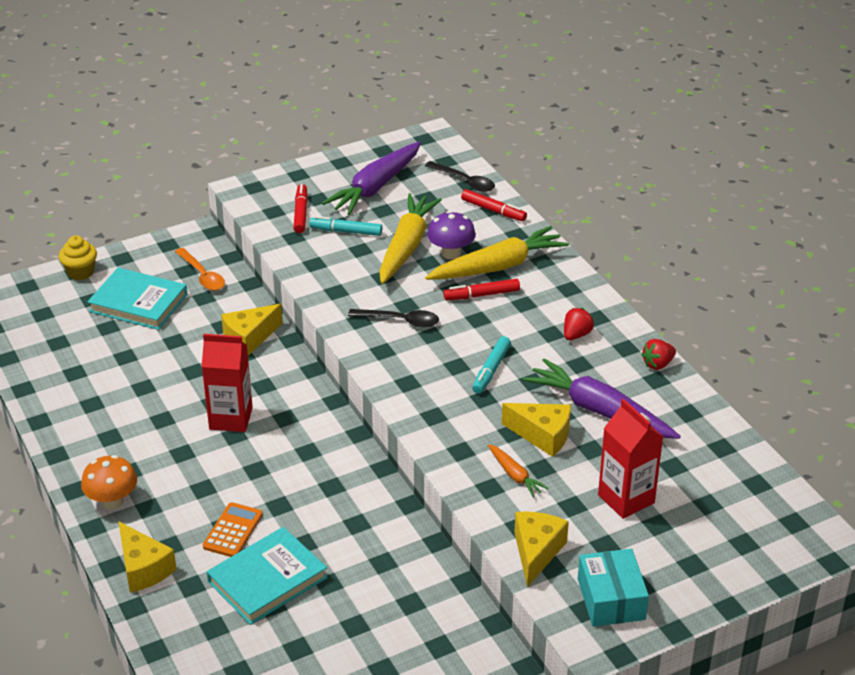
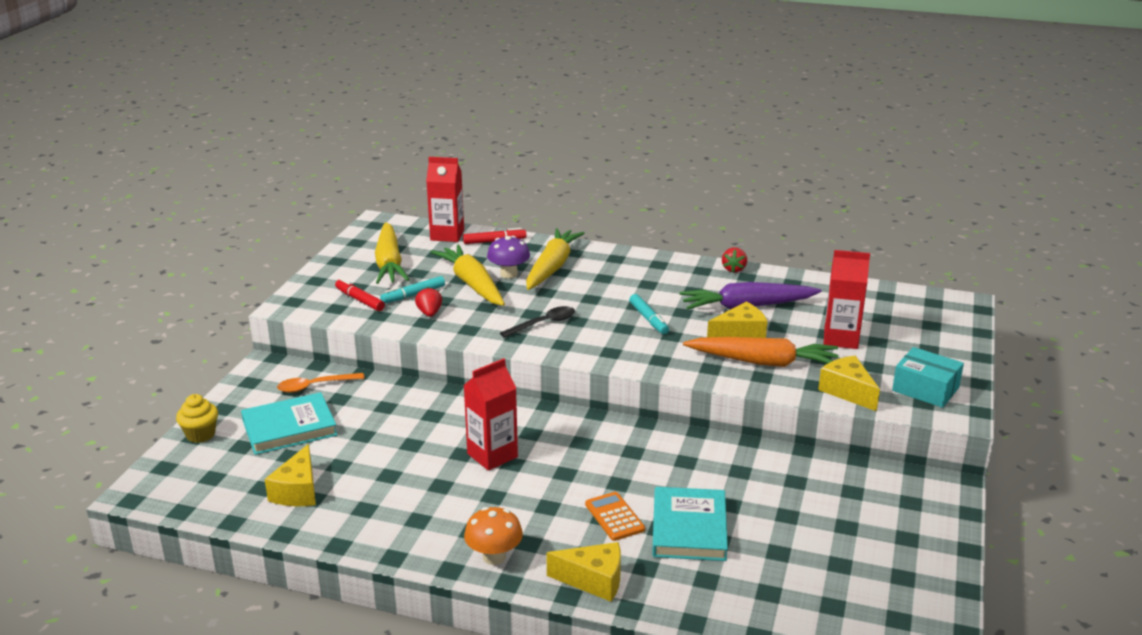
camera: 45 degrees left, 10 degrees down
(202, 276) = (314, 386): orange spoon -> orange spoon turned 150 degrees clockwise
(249, 338) = (420, 403): yellow cheese -> yellow cheese (298, 491)
(375, 187) = (389, 263): purple carrot -> yellow carrot
(465, 182) = (447, 235): black spoon -> red carton
(481, 295) = (569, 286): red marker -> none
(515, 475) = (764, 362): orange carrot -> orange carrot, size x2.10
(576, 335) = (663, 278): red strawberry -> red strawberry (429, 313)

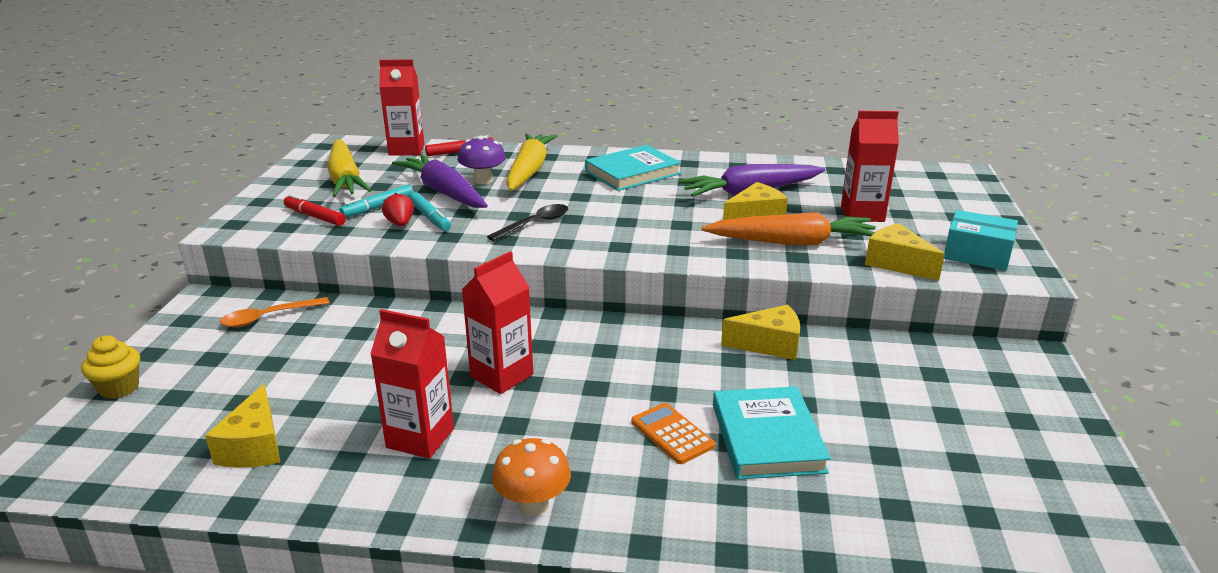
camera: 10 degrees left, 0 degrees up
(289, 428) = (238, 368): turquoise book -> turquoise book (632, 172)
(420, 498) = (420, 438): none -> red carton
(472, 284) = (443, 192): yellow carrot -> purple carrot
(594, 580) = (672, 521): yellow cheese -> yellow cheese (769, 344)
(648, 319) = (650, 211): turquoise marker -> turquoise marker (430, 218)
(734, 269) = (721, 160): red strawberry -> none

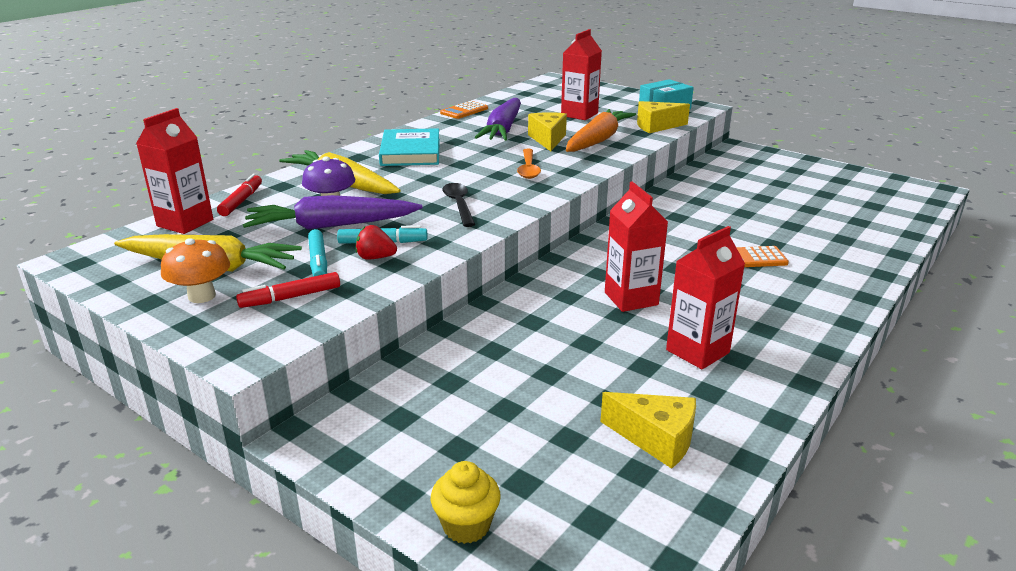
camera: 60 degrees left, 0 degrees up
(268, 317) = (404, 398): orange spoon -> orange spoon (528, 169)
(533, 504) = (808, 324): orange mushroom -> orange mushroom (202, 296)
(767, 438) = (774, 232): turquoise book -> none
(769, 344) = (669, 202): yellow cheese -> none
(776, 162) = (464, 111): none -> orange calculator

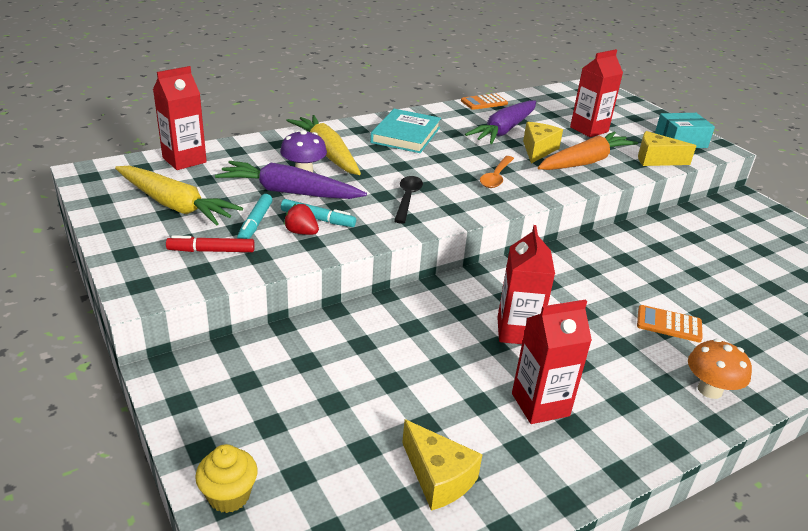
camera: 20 degrees right, 5 degrees up
(202, 296) = (150, 230): orange mushroom -> orange mushroom (709, 390)
(241, 201) = (239, 150): red marker -> none

